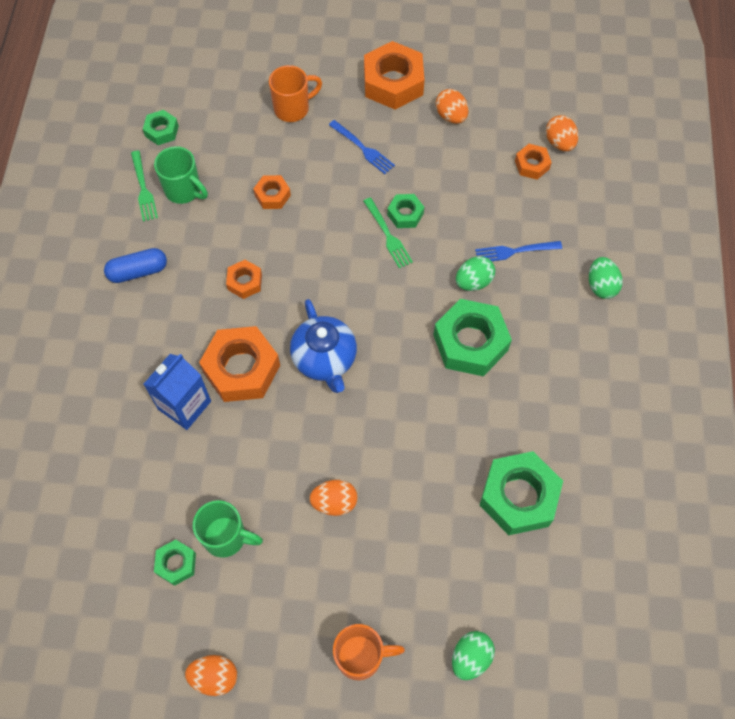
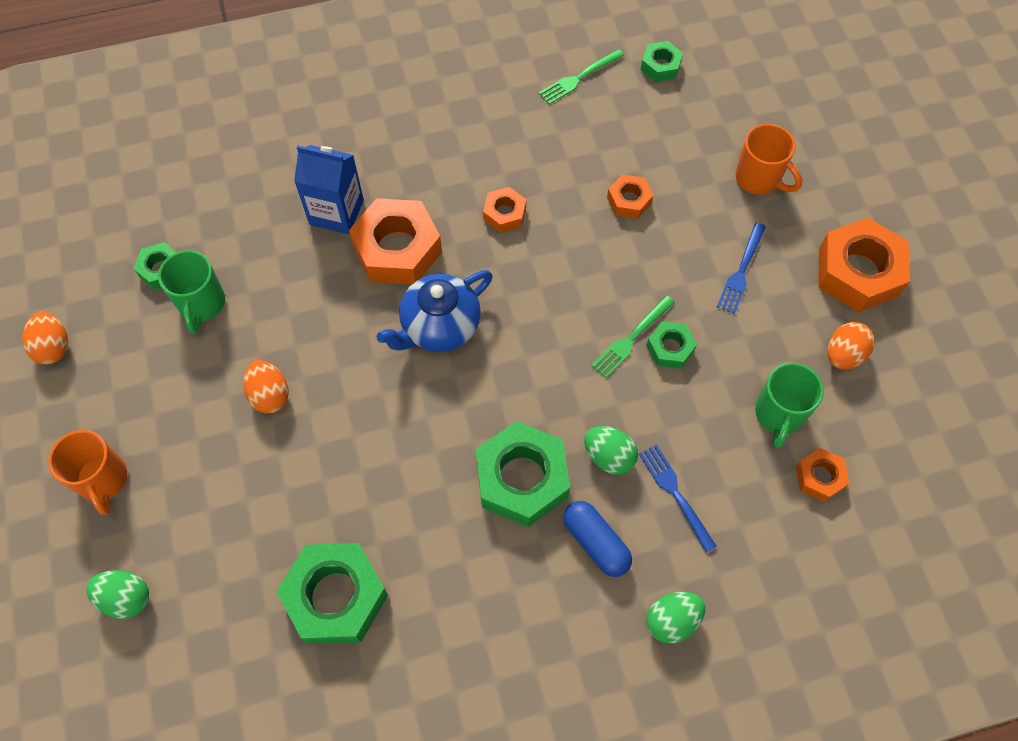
camera: 70 degrees right, 0 degrees up
(138, 271) = (476, 112): blue capsule -> blue capsule (596, 542)
(184, 190) = (594, 115): green mug -> green mug (778, 414)
(559, 143) = (874, 503): orange egg -> none

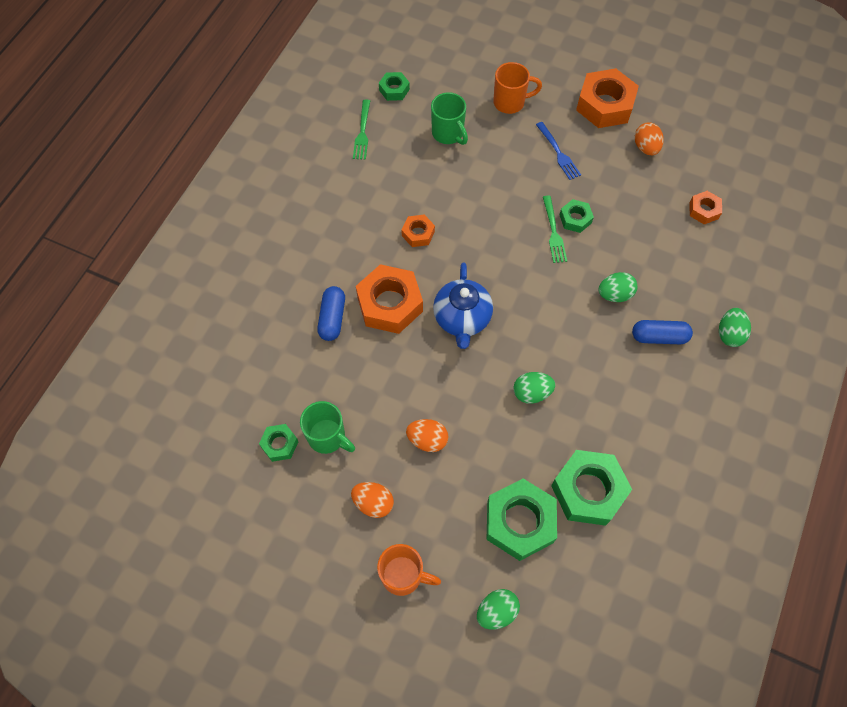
camera: 50 degrees left, 0 degrees up
(53, 347) = (277, 547): orange egg -> orange egg (373, 503)
(336, 212) = (332, 318): blue carton -> blue capsule
(408, 456) = (531, 393): none -> green egg
(522, 479) = (593, 345): green nut -> green nut (520, 522)
(629, 200) = (467, 169): orange nut -> none
(675, 494) = (661, 280): blue fork -> none
(778, 414) = (655, 201): green mug -> green mug (448, 134)

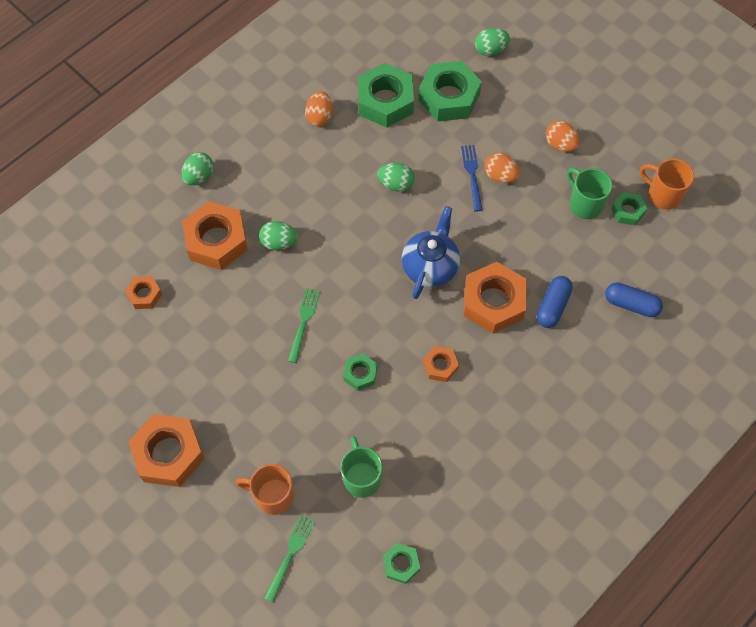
camera: 160 degrees left, 0 degrees up
(362, 132) = (458, 514): green fork -> green fork (290, 554)
(403, 576) = (551, 91): orange mug -> orange mug (663, 195)
(558, 153) = (252, 410): blue fork -> blue fork (472, 175)
(575, 219) = (275, 328): green nut -> green nut (360, 374)
(646, 148) = (157, 384): orange egg -> orange egg (319, 117)
(659, 337) = (261, 194): blue capsule -> blue capsule (631, 304)
(672, 277) = (216, 240): none -> orange nut

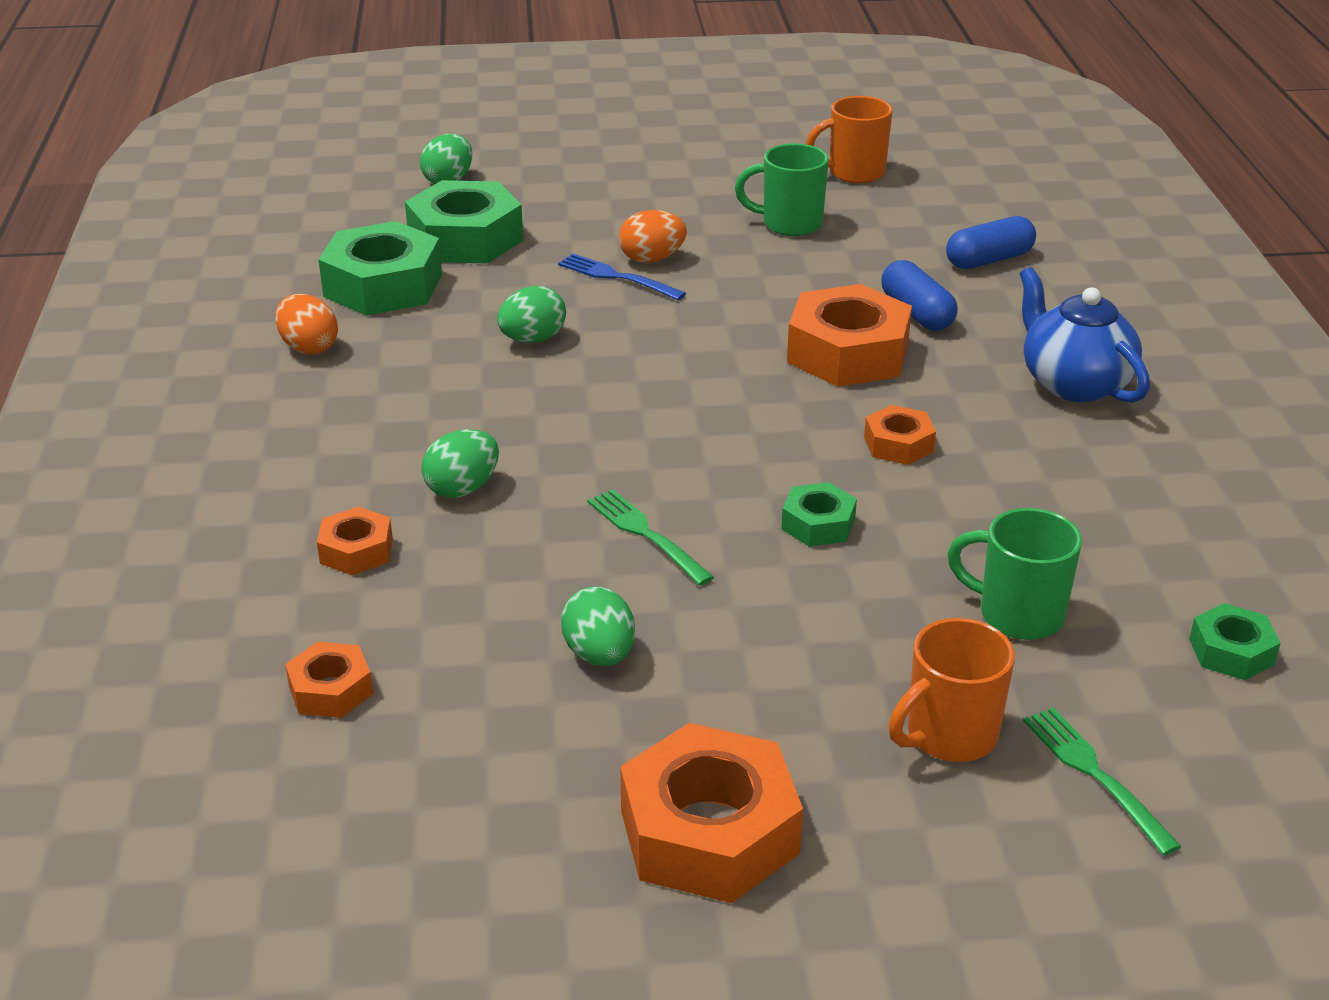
camera: 50 degrees left, 30 degrees down
(199, 176) = (206, 509): green egg -> green egg (599, 655)
(216, 240) = (356, 551): orange nut -> orange nut, size x0.51
(430, 266) = (714, 375): blue teapot -> blue teapot (1074, 383)
(560, 144) = (673, 200): orange egg -> none
(627, 211) = (844, 203): green nut -> none

